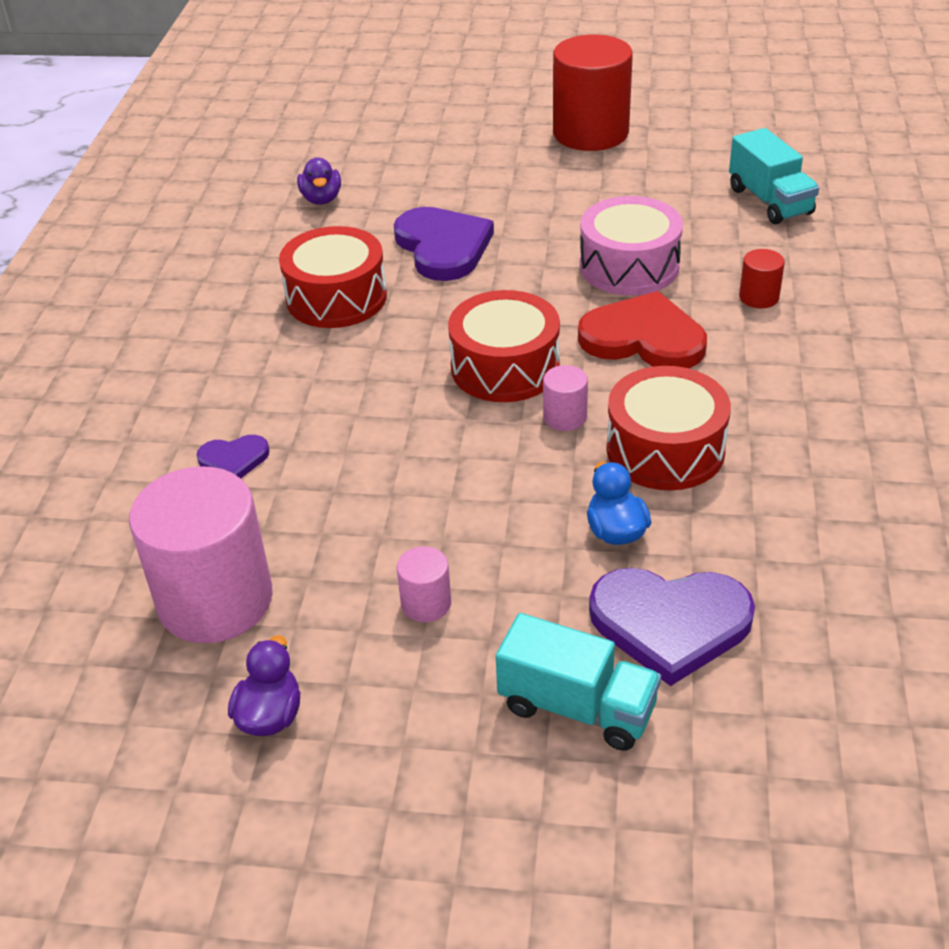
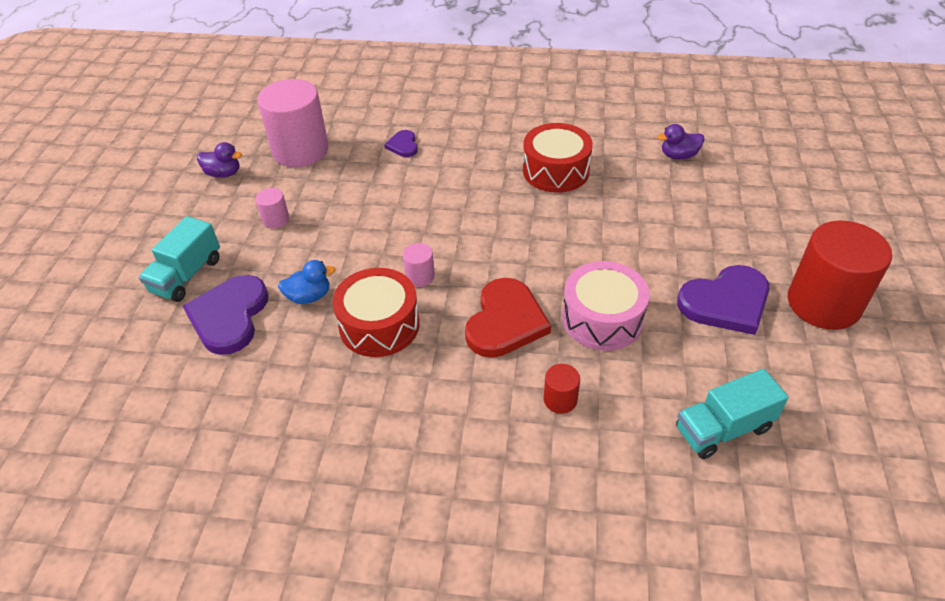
camera: 90 degrees right, 5 degrees up
(443, 247) = (621, 216): purple heart -> purple heart (726, 302)
(505, 367) = (475, 248): red drum -> none

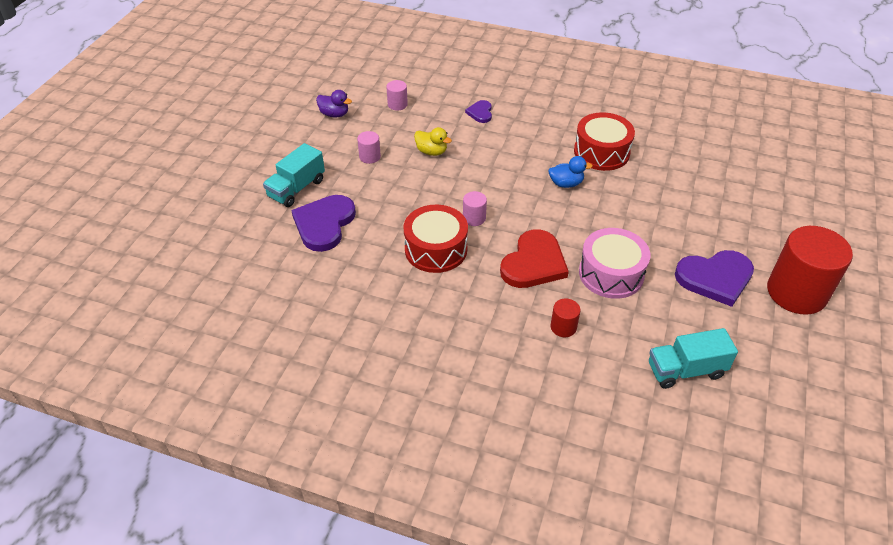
camera: 10 degrees right, 0 degrees up
(300, 150) = (397, 104): pink cylinder -> pink cylinder, size x0.43
(309, 296) = (386, 219): blue duck -> blue duck (566, 183)
(352, 201) = (431, 152): none -> yellow duck
(678, 156) = (708, 155): purple duck -> none

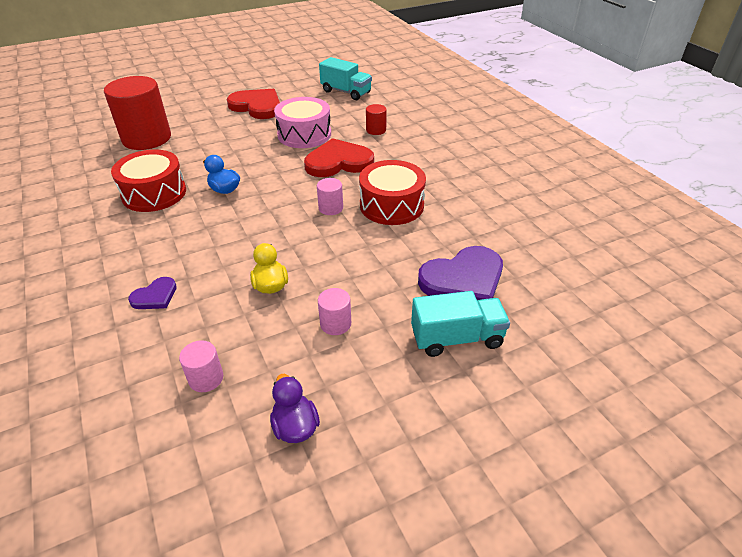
camera: 135 degrees left, 5 degrees down
(715, 278) = (257, 106): purple heart -> red heart
(796, 292) = (235, 85): red cylinder -> red cylinder (147, 138)

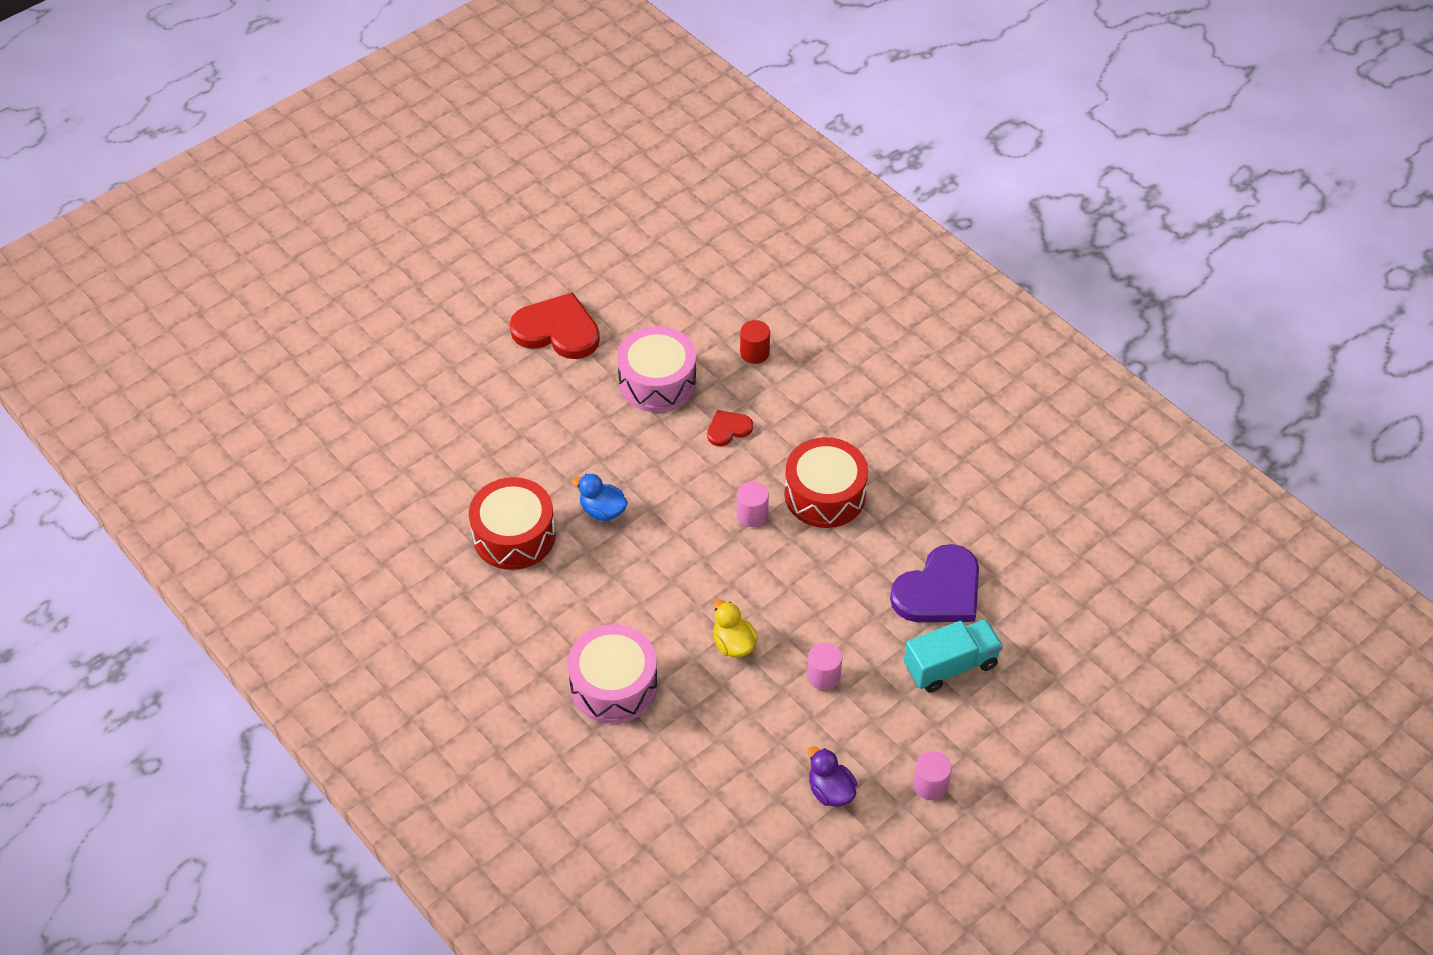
camera: 15 degrees left, 10 degrees up
(147, 138) = (435, 433): red cylinder -> none
(155, 296) = (614, 685): purple heart -> pink drum
(206, 378) = (723, 764): pink cylinder -> pink cylinder (930, 785)
(338, 162) = (728, 429): red heart -> red heart, size x0.51
(346, 92) = (677, 270): turquoise truck -> none

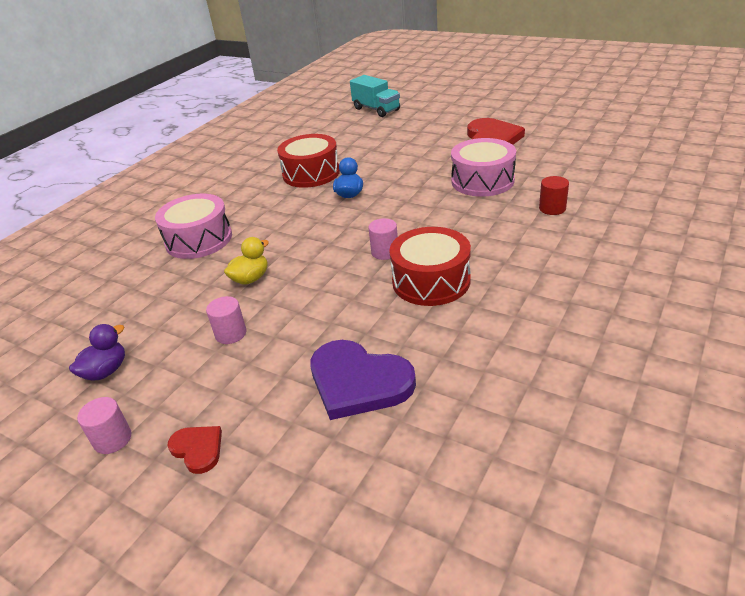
camera: 75 degrees right, 15 degrees down
(728, 429) = (463, 219): red heart -> red heart (198, 449)
(950, 666) = (265, 416): turquoise truck -> turquoise truck (376, 109)

